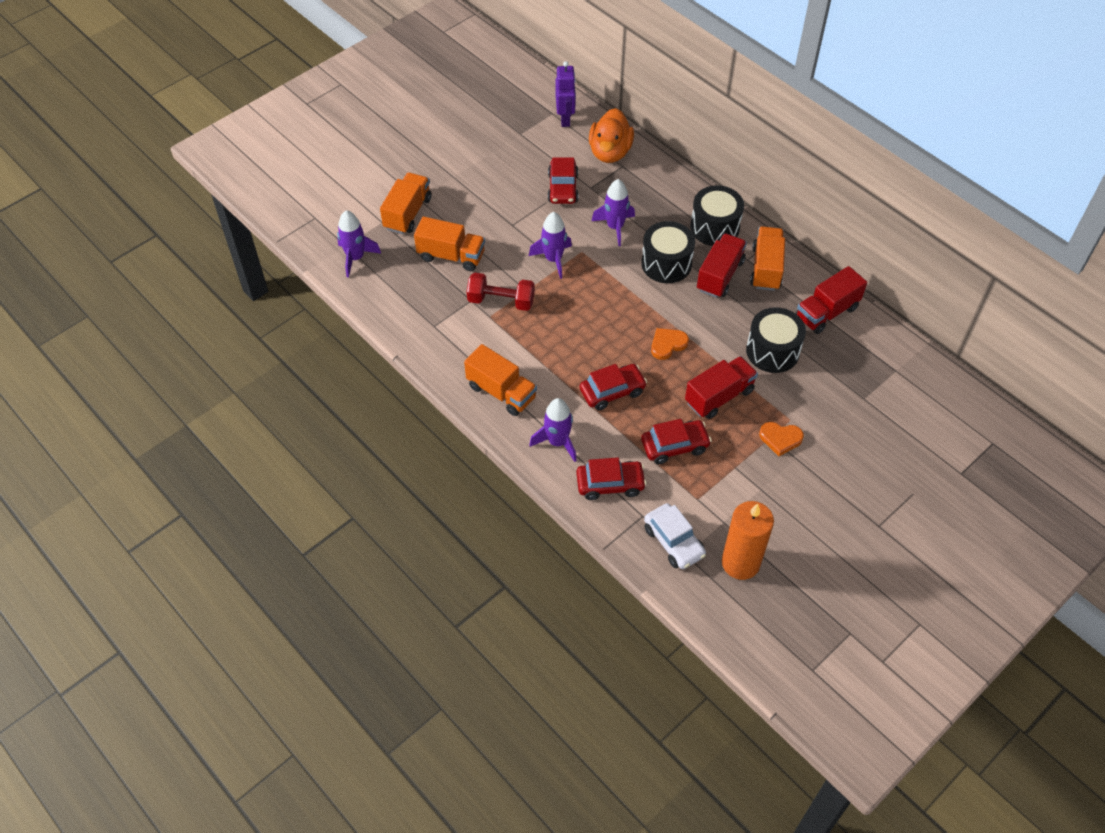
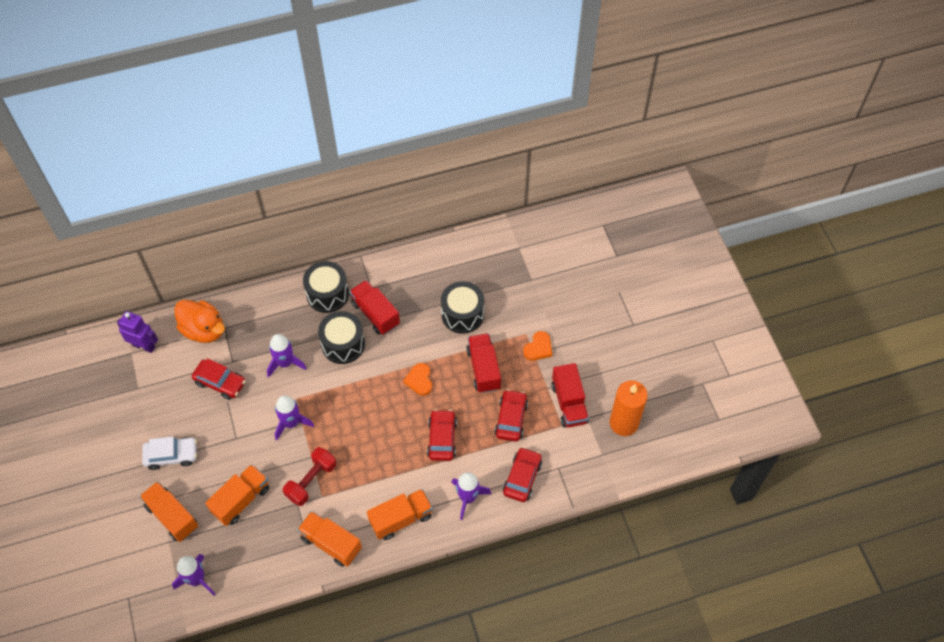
camera: 65 degrees left, 5 degrees up
(674, 541) = (588, 457): white car -> white car (171, 455)
(766, 268) = (386, 280): orange truck -> orange truck (331, 543)
(826, 312) = (447, 263): red truck -> red truck (569, 403)

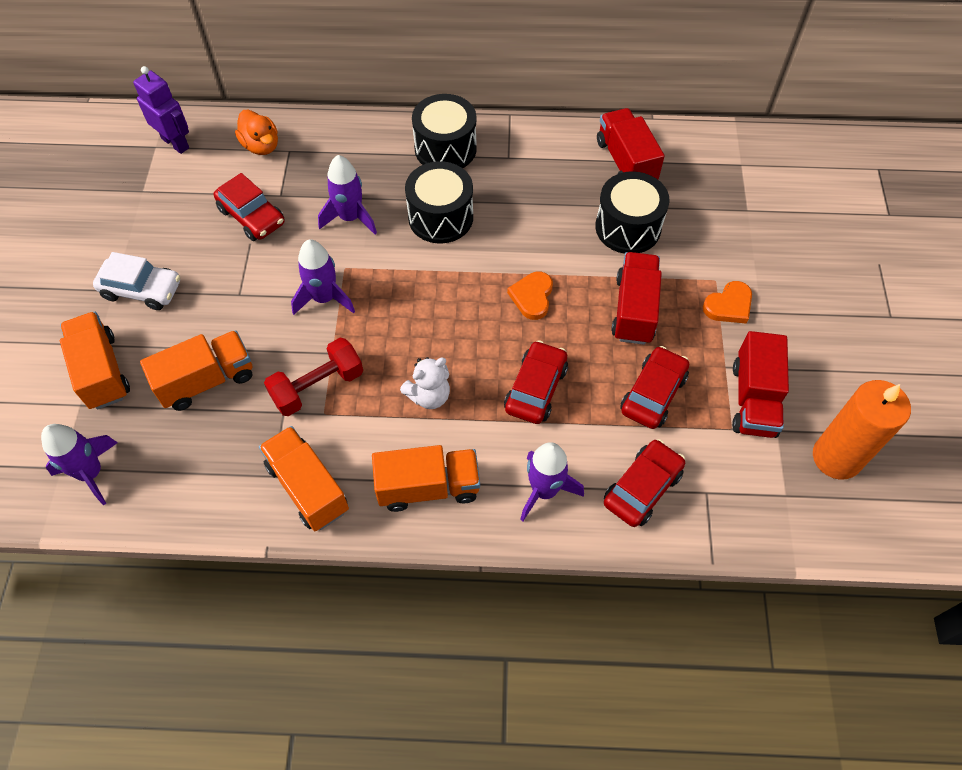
camera: 20 degrees right, 0 degrees up
(204, 330) = (261, 146): orange duck -> orange duck, size x0.66
(375, 314) = (502, 191): red truck -> red truck (626, 162)
(380, 464) = (429, 396): none -> white teddy bear

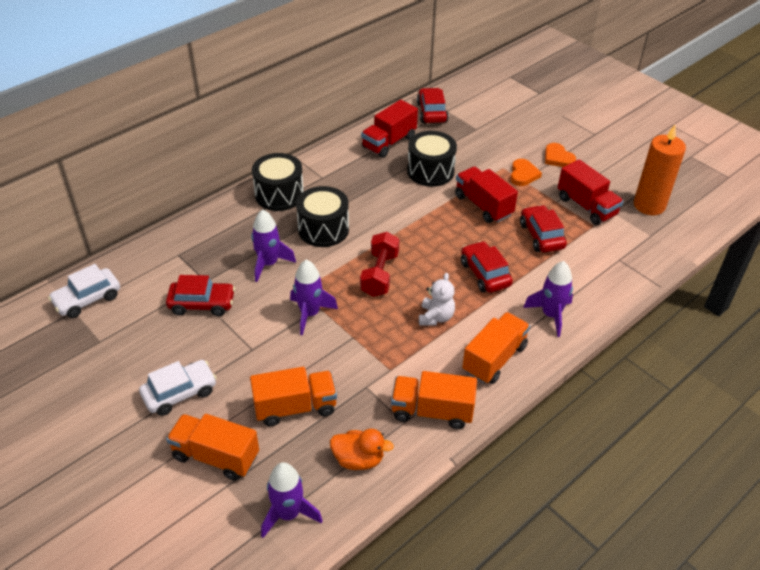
camera: 45 degrees left, 15 degrees down
(176, 143) = (87, 299): purple robot -> white car
(207, 380) = (295, 407): orange truck -> orange truck turned 60 degrees clockwise
(261, 146) = (155, 263): orange duck -> orange duck (358, 459)
(317, 387) = (368, 359): red dumbbell -> red dumbbell (379, 274)
(532, 297) = (425, 234): orange heart -> orange heart (558, 158)
(626, 162) = (389, 142): red truck -> red truck turned 75 degrees counterclockwise
(642, 488) = (591, 279): red car -> red car (431, 112)

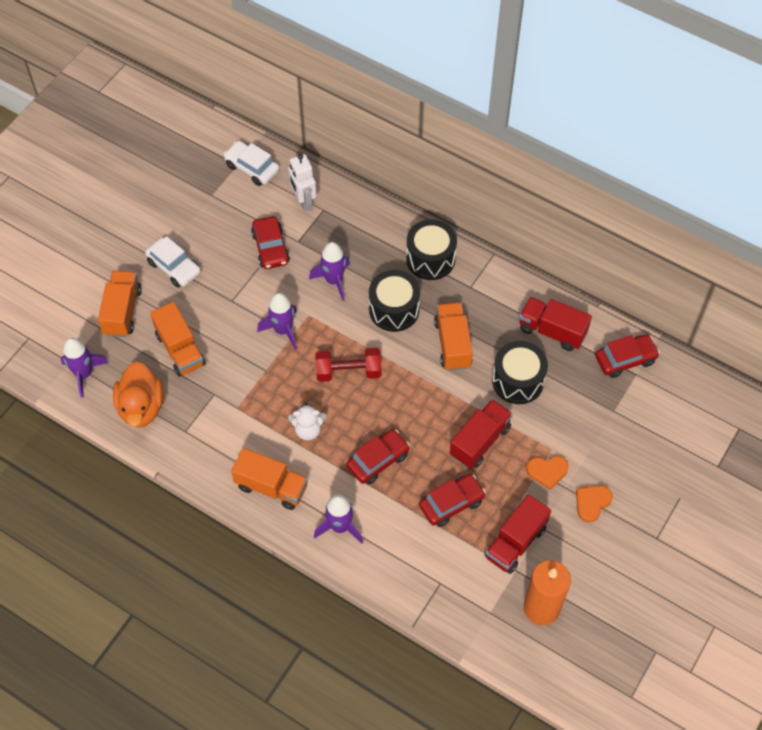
camera: 75 degrees right, 15 degrees up
(158, 267) = (303, 201): none -> white robot
(358, 459) = (141, 407): orange duck -> orange duck, size x1.50
(432, 411) = (201, 449): orange truck -> orange truck (452, 344)

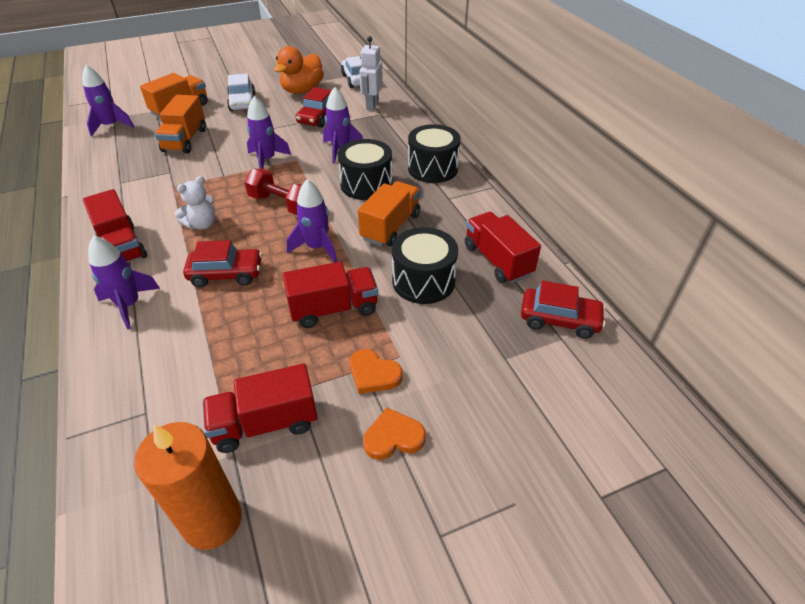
camera: 35 degrees right, 15 degrees down
(141, 407) = (115, 157): orange duck -> orange duck (302, 90)
(271, 487) = (122, 246): orange truck -> red truck
(308, 430) = (202, 224): white teddy bear -> white teddy bear turned 75 degrees counterclockwise
(418, 397) = (317, 247): none -> purple rocket
(451, 503) = (246, 345): red car -> none

